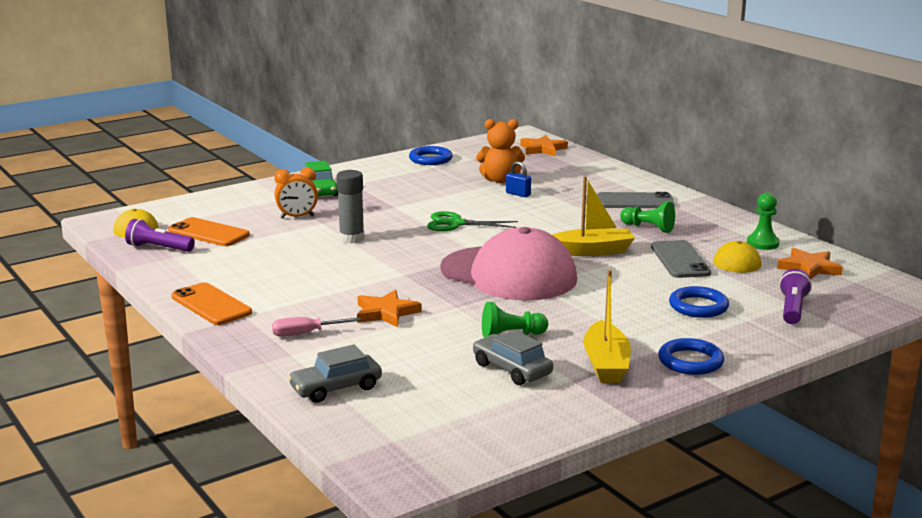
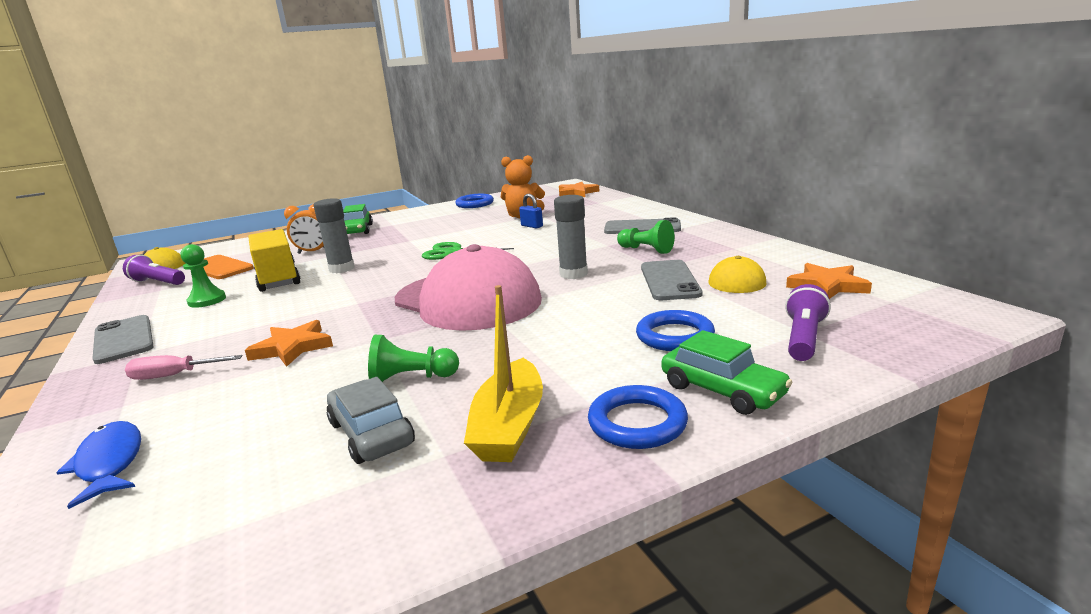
camera: 10 degrees right, 0 degrees up
(211, 305) = (123, 339): orange phone -> grey phone
(293, 248) = (278, 279): none -> yellow truck
(336, 388) = (109, 463): grey car -> blue fish
(591, 251) = (573, 274): yellow boat -> grey glue stick
(741, 342) = (722, 390): none -> green car
(762, 243) = (771, 261): green pawn -> green pawn (207, 300)

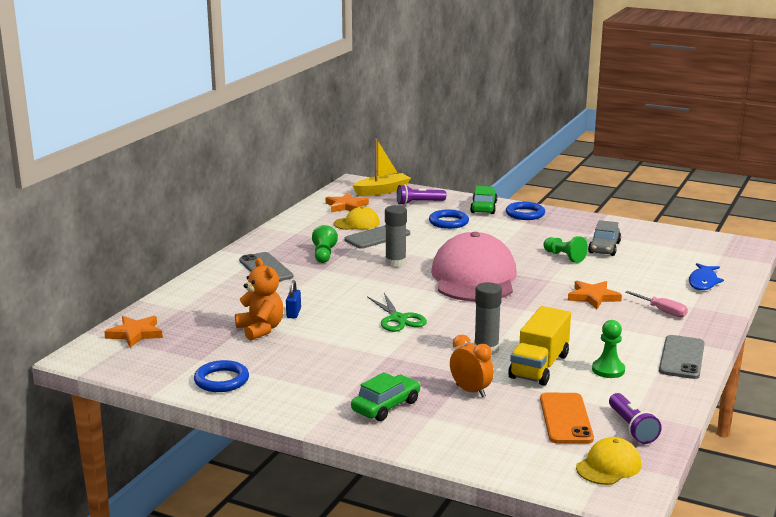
camera: 130 degrees left, 0 degrees up
(509, 426) = (560, 230): yellow boat -> yellow boat (382, 191)

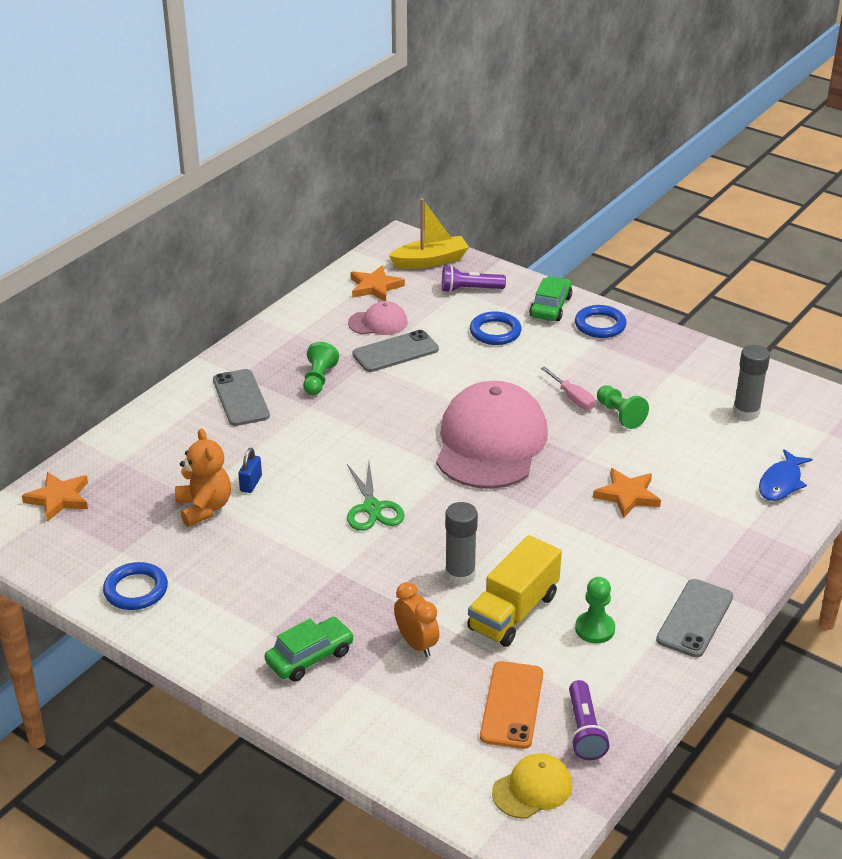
camera: 10 degrees right, 15 degrees up
(357, 223) = (378, 323): yellow cap -> pink cap
(395, 263) = (402, 404): grey glue stick -> grey glue stick (746, 412)
(604, 248) = (678, 403): grey car -> none
(662, 311) = (704, 531): pink screwdriver -> pink screwdriver (572, 398)

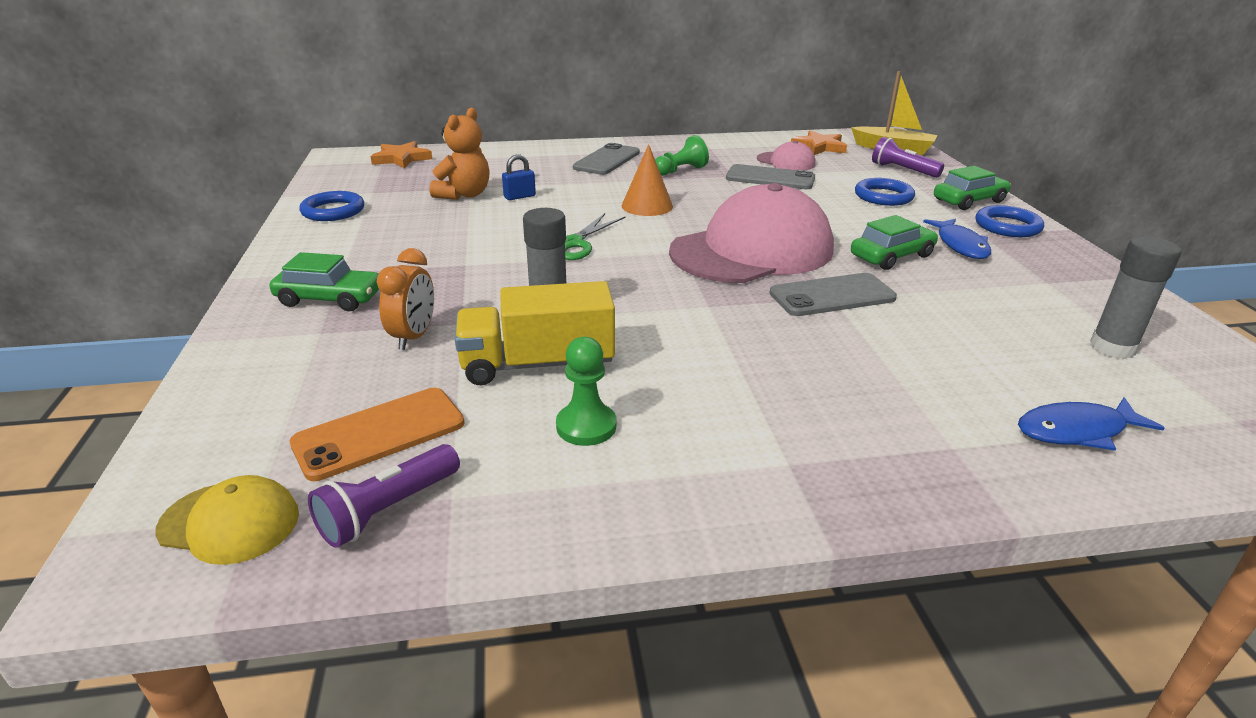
camera: 45 degrees right, 5 degrees down
(359, 437) = (647, 206): none -> orange cone
(572, 398) = (891, 256): pink screwdriver -> green car
(596, 362) = (960, 245): none -> blue fish
(620, 415) = (927, 286): green pawn -> none
(627, 495) = (830, 343): orange star -> none
(695, 618) = (721, 492): grey phone -> grey phone (832, 296)

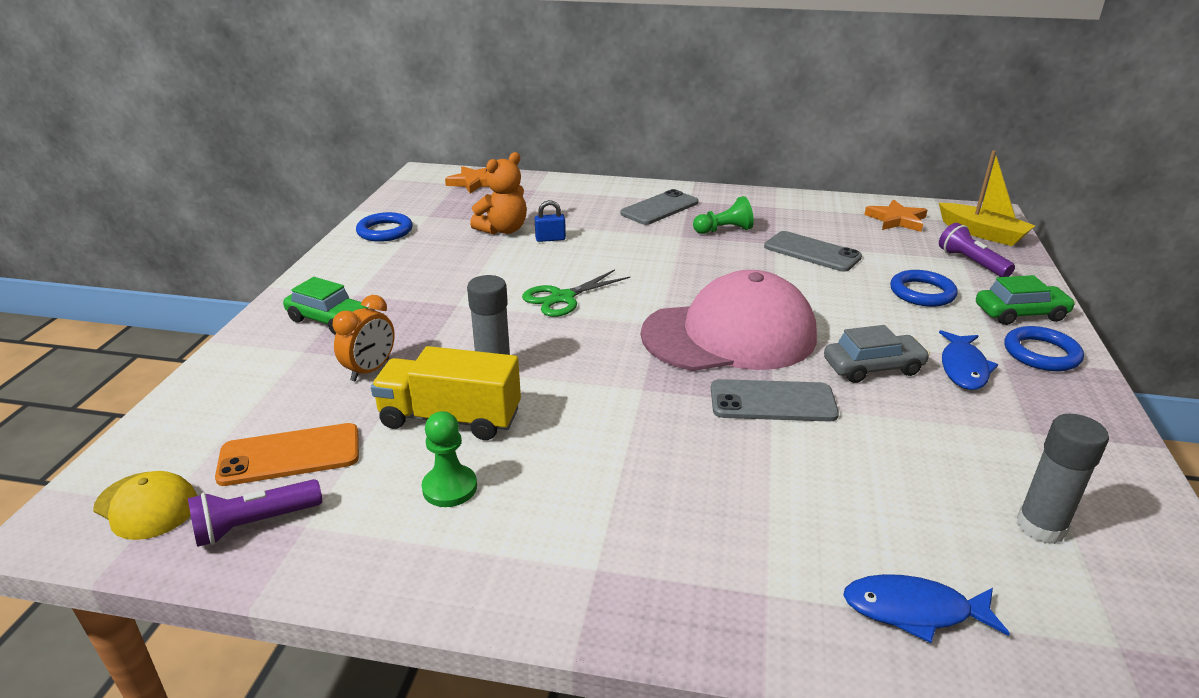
camera: 20 degrees right, 0 degrees up
(647, 206) = (662, 267): orange cone -> none
(786, 162) = (844, 234): pink cap -> none
(891, 256) = (873, 367): green car -> grey car

